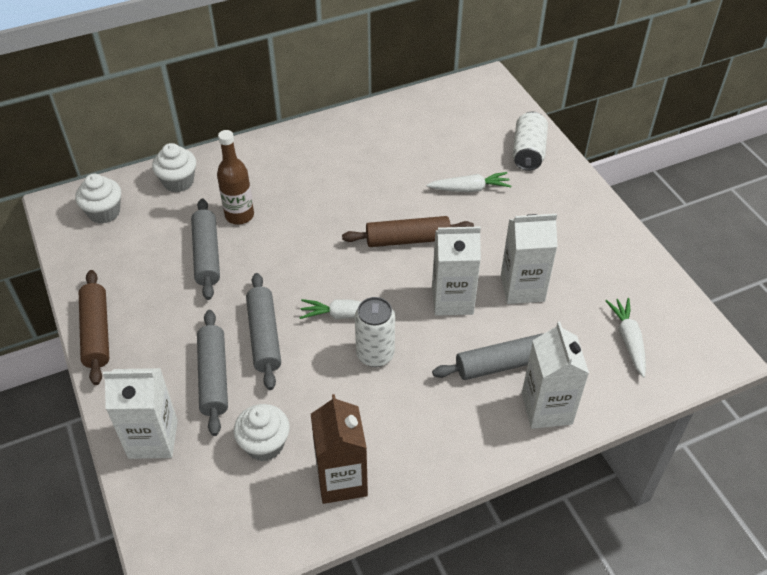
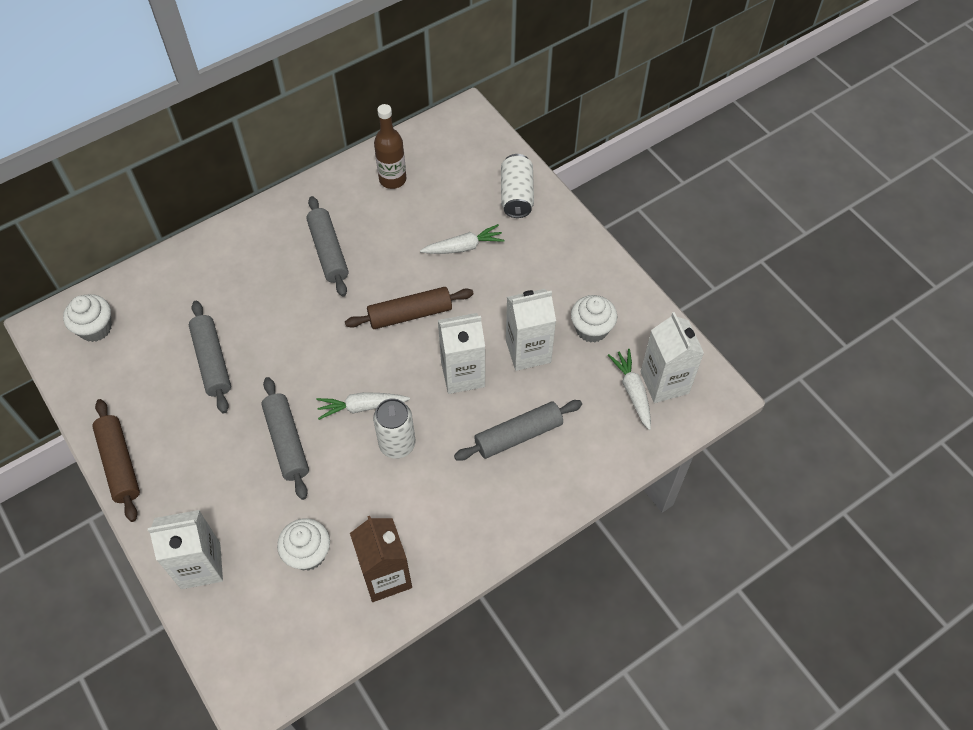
camera: 10 degrees left, 10 degrees up
(178, 182) = (165, 281): white cupcake -> white cupcake (591, 329)
(214, 377) = (246, 492): grey rolling pin -> grey rolling pin (328, 251)
(239, 215) = (236, 311): brown bottle -> brown bottle (392, 179)
(546, 408) = (564, 474): white carton -> white carton (664, 382)

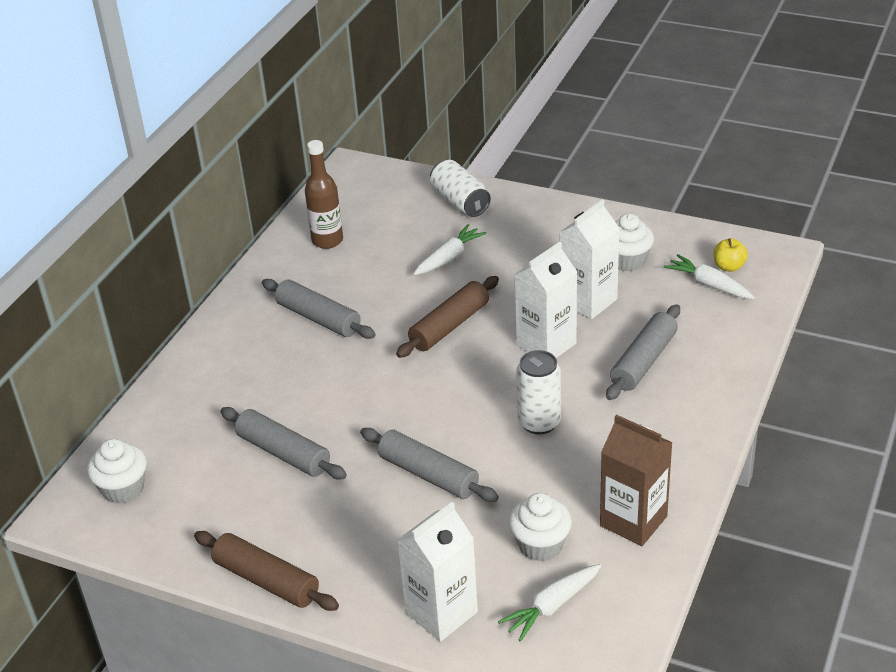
camera: 30 degrees left, 20 degrees down
(362, 407) = (475, 413): white carrot -> white carrot (552, 606)
(664, 382) = (729, 267): white carton -> yellow apple

